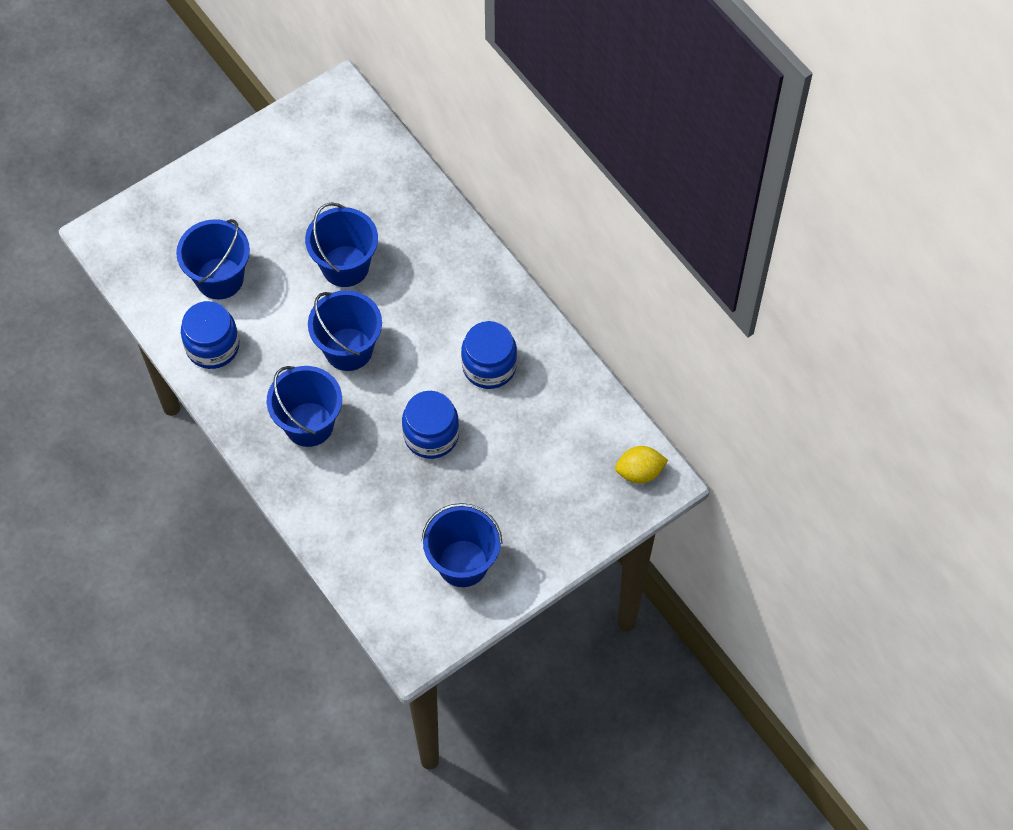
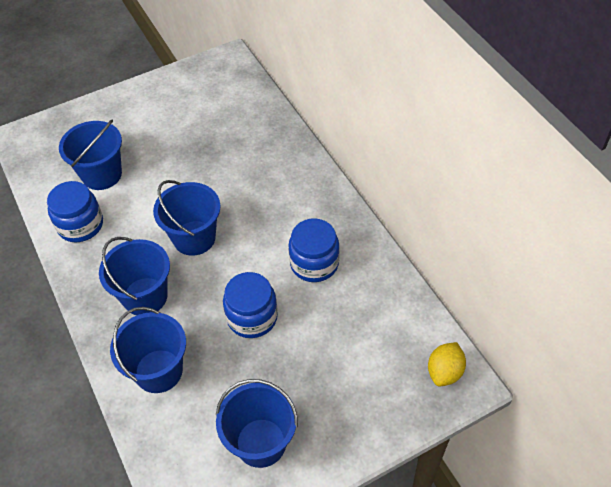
camera: 10 degrees right, 10 degrees down
(345, 266) = (206, 174): blue bucket -> blue bucket (158, 371)
(639, 472) = (444, 372): yellow lemon -> yellow lemon turned 60 degrees counterclockwise

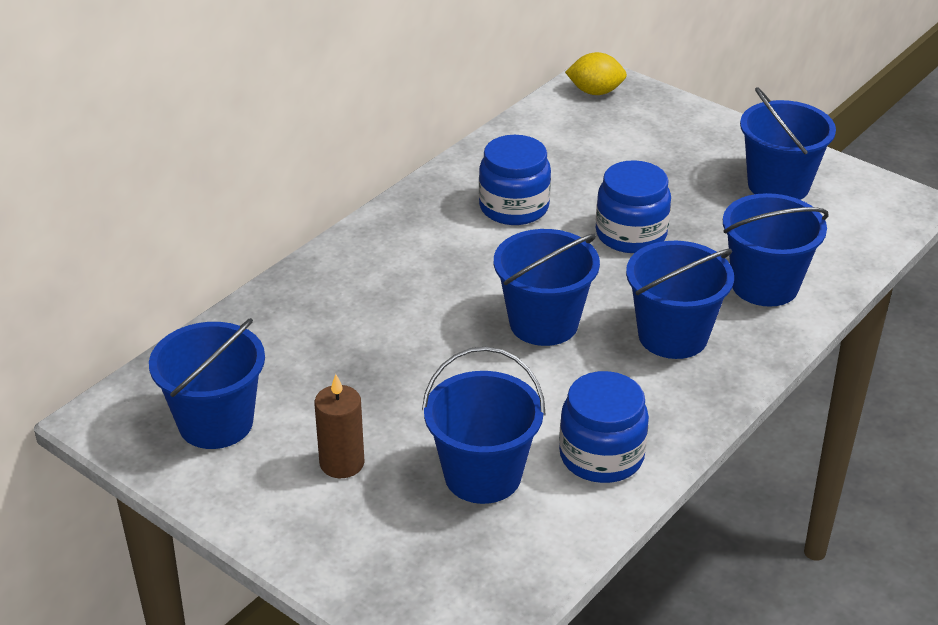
camera: 115 degrees left, 15 degrees down
(145, 127) = (342, 463): none -> brown candle
(201, 91) = (216, 423): none -> blue bucket

